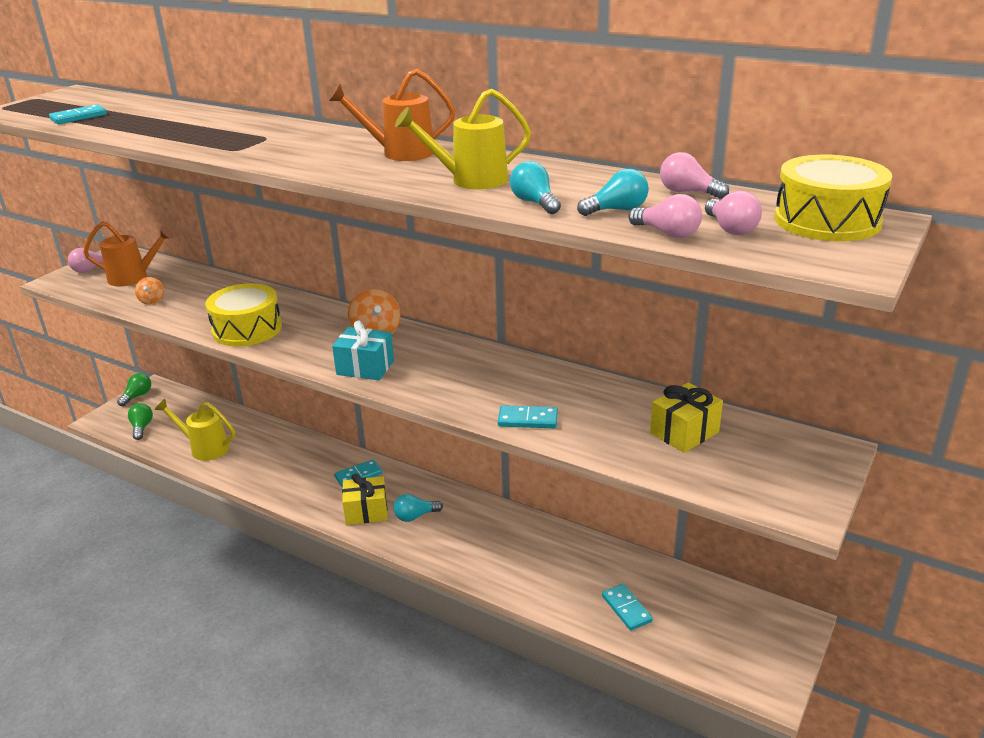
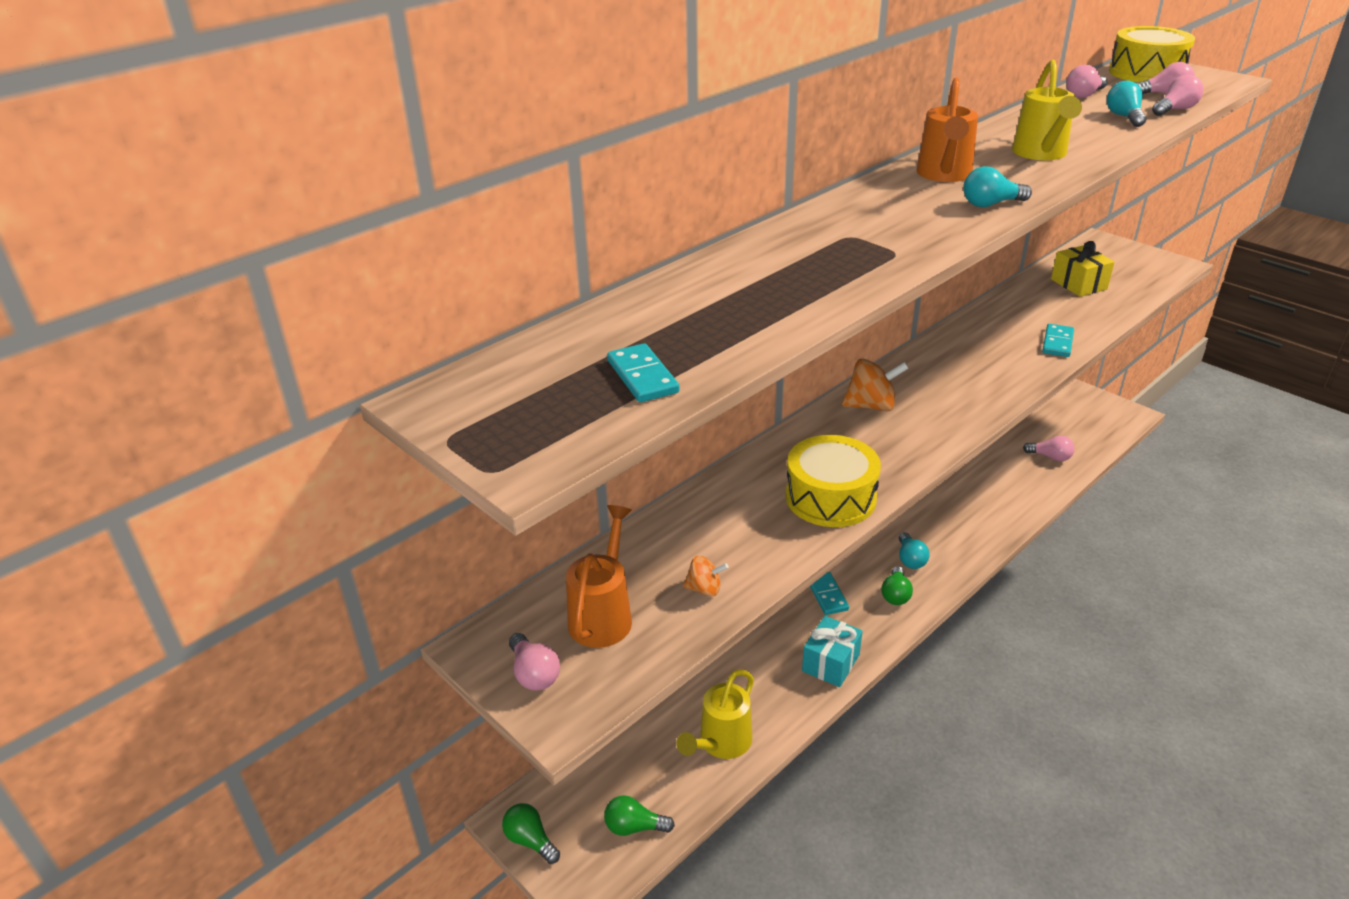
camera: 75 degrees left, 5 degrees up
(365, 367) = (949, 417): turquoise gift -> turquoise gift (831, 663)
(366, 511) = (895, 594): yellow gift -> green light bulb
(535, 203) = (1106, 138): turquoise light bulb -> turquoise light bulb (990, 204)
(626, 609) = (1050, 457): turquoise domino -> pink light bulb

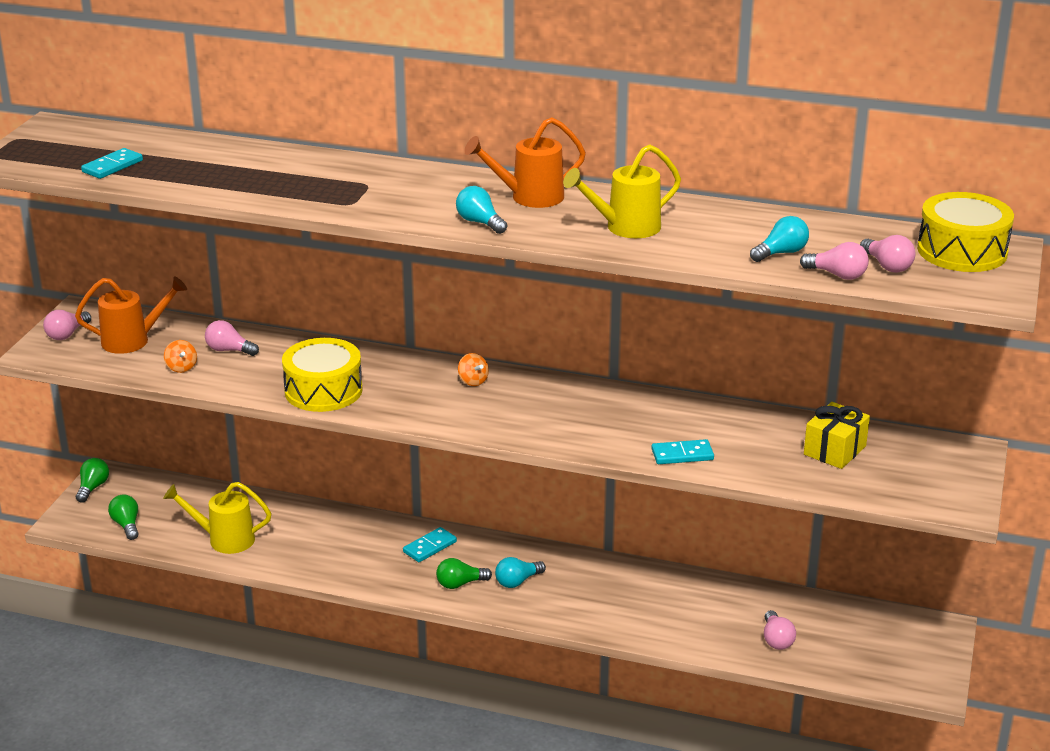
camera: 60 degrees right, 5 degrees down
(831, 663) = (346, 569): turquoise gift -> none
(871, 406) = (473, 381): orange spinning top -> orange spinning top, size x0.58
(1084, 95) = (833, 228): pink light bulb -> pink light bulb (229, 350)

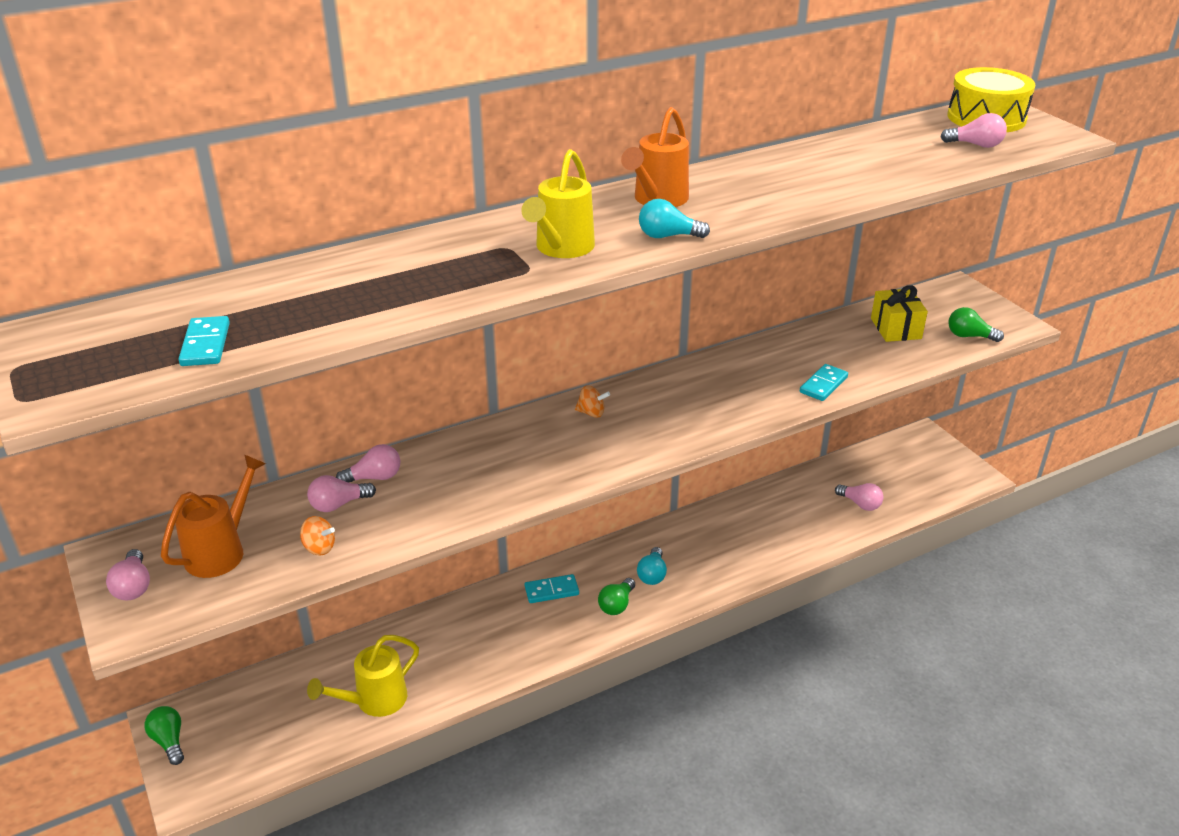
camera: 45 degrees left, 5 degrees up
(126, 525) = (259, 753): green light bulb -> green light bulb (969, 336)
(323, 390) = (488, 491): yellow drum -> none
(430, 547) = (551, 591): turquoise domino -> turquoise domino turned 75 degrees clockwise
(625, 228) = (774, 192): yellow watering can -> yellow watering can (561, 248)
(781, 253) = (904, 164): turquoise light bulb -> none
(837, 275) = (967, 164): pink light bulb -> pink light bulb (374, 477)

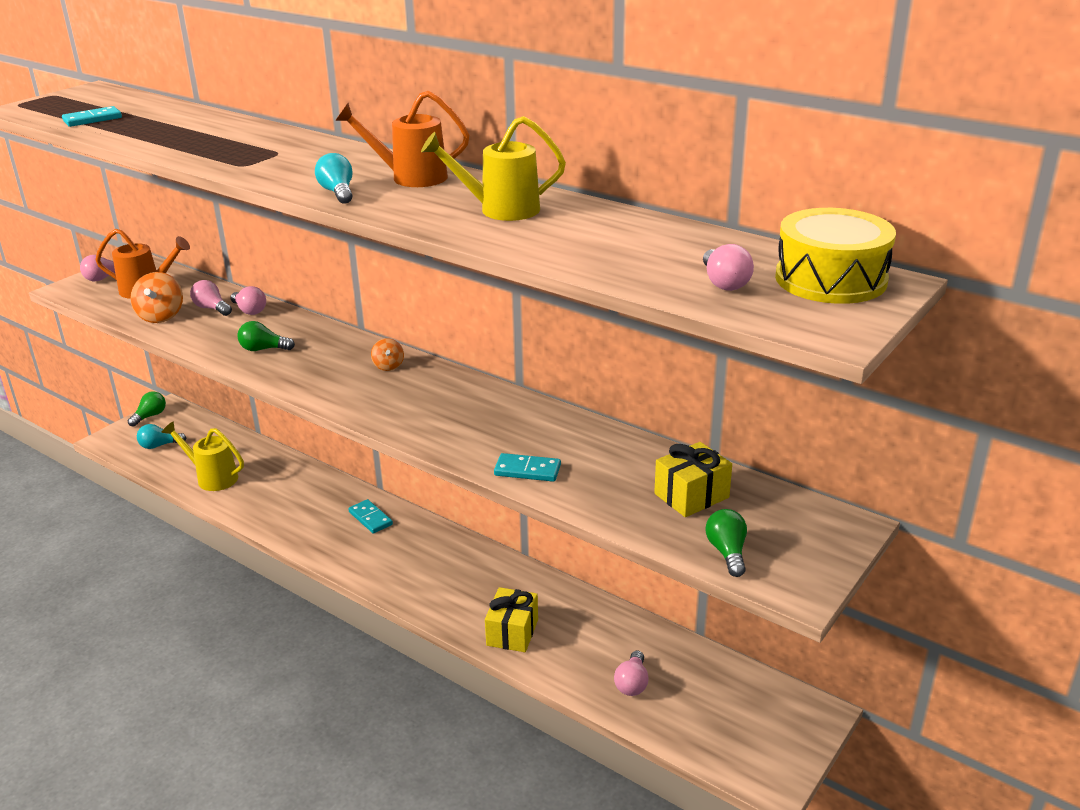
camera: 65 degrees right, 5 degrees down
(319, 548) = (161, 316): orange spinning top -> orange spinning top, size x1.72
(561, 248) = (287, 167): yellow watering can -> yellow watering can (500, 210)
(616, 605) = (372, 558): green light bulb -> green light bulb (263, 349)
(652, 574) = (423, 567): turquoise light bulb -> turquoise light bulb (159, 445)
(771, 546) = (512, 632): none -> yellow gift

